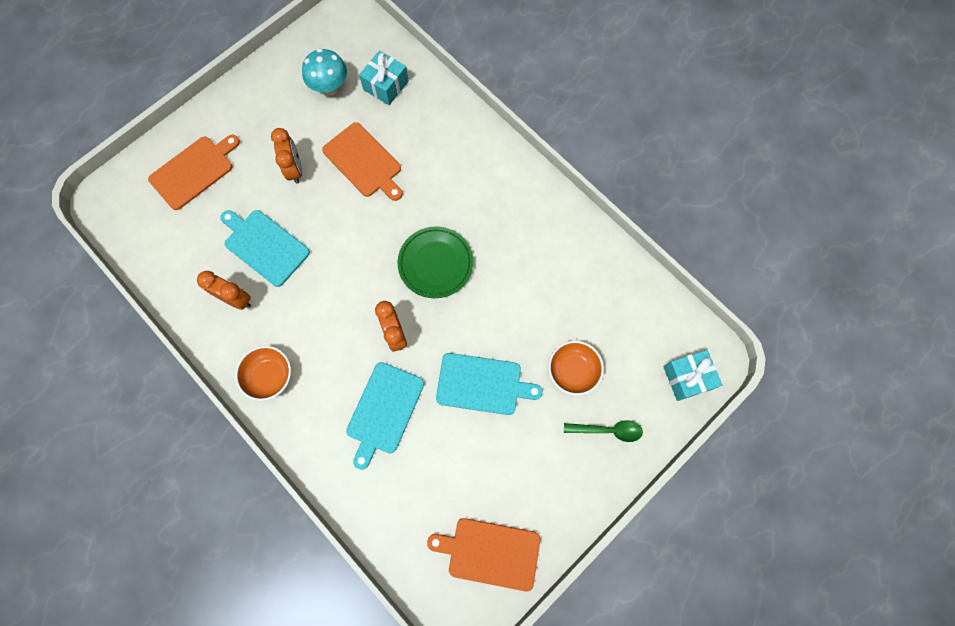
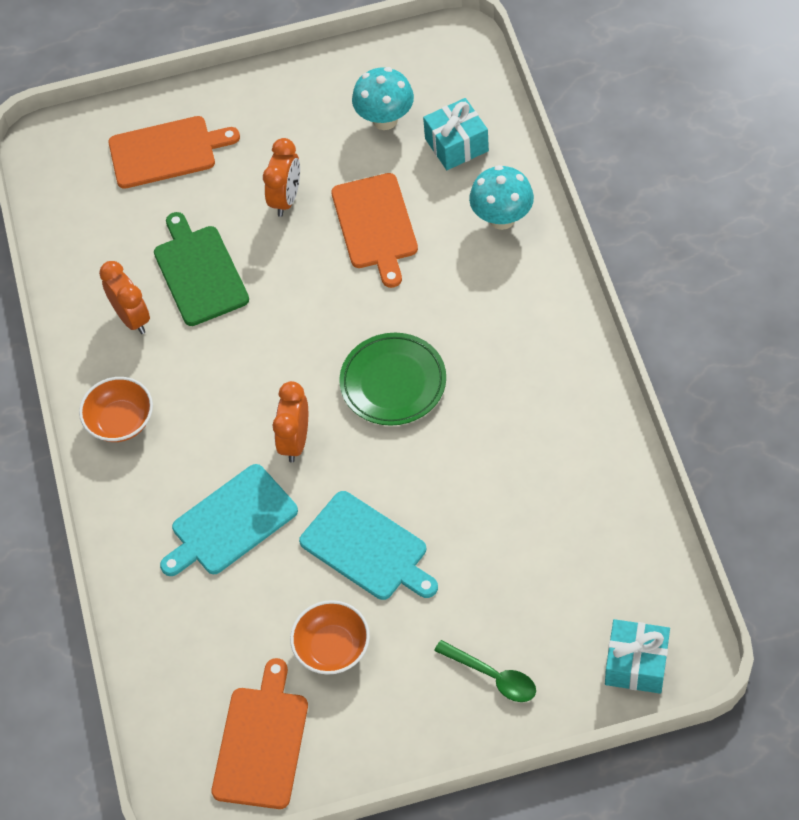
camera: 35 degrees right, 15 degrees down
(264, 246) = (199, 272): turquoise cutting board -> green cutting board
(442, 122) = (502, 218): none -> turquoise mushroom
(490, 553) = (262, 742): orange cutting board -> orange cutting board turned 60 degrees clockwise
(573, 371) = (491, 586): orange bowl -> orange bowl (332, 647)

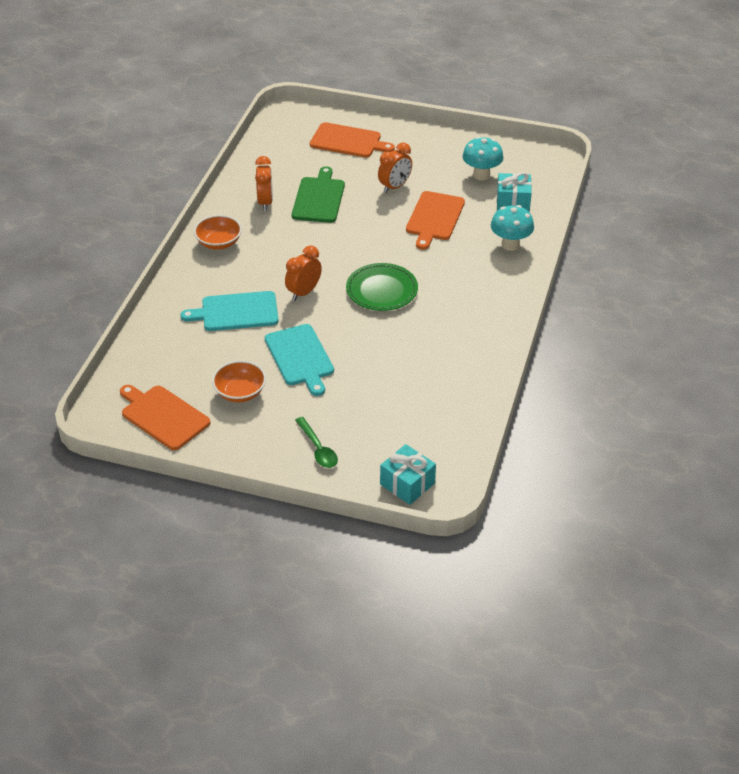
camera: 25 degrees right, 15 degrees down
(262, 742) = (163, 416): orange cutting board -> orange cutting board turned 90 degrees counterclockwise

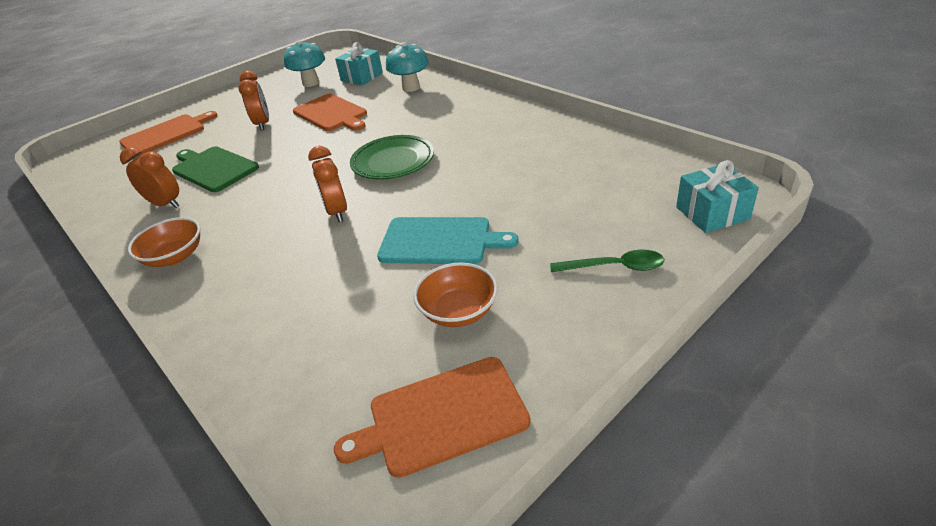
camera: 55 degrees left, 5 degrees down
(236, 312) = (308, 274): turquoise cutting board -> none

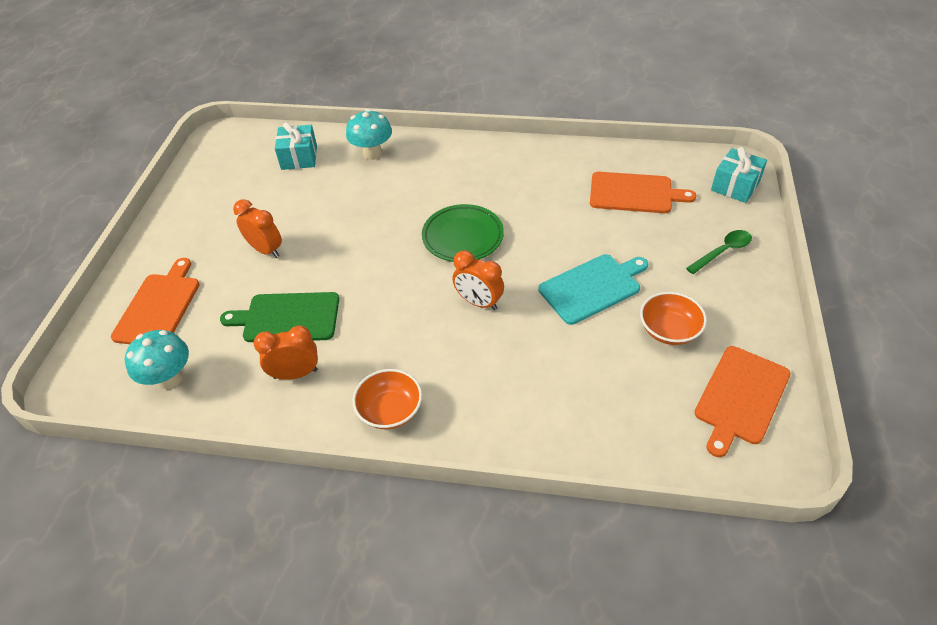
camera: 40 degrees left, 10 degrees up
(311, 83) = (248, 183): turquoise mushroom -> turquoise mushroom (170, 378)
(331, 114) = (328, 211): orange cutting board -> orange cutting board (634, 193)

